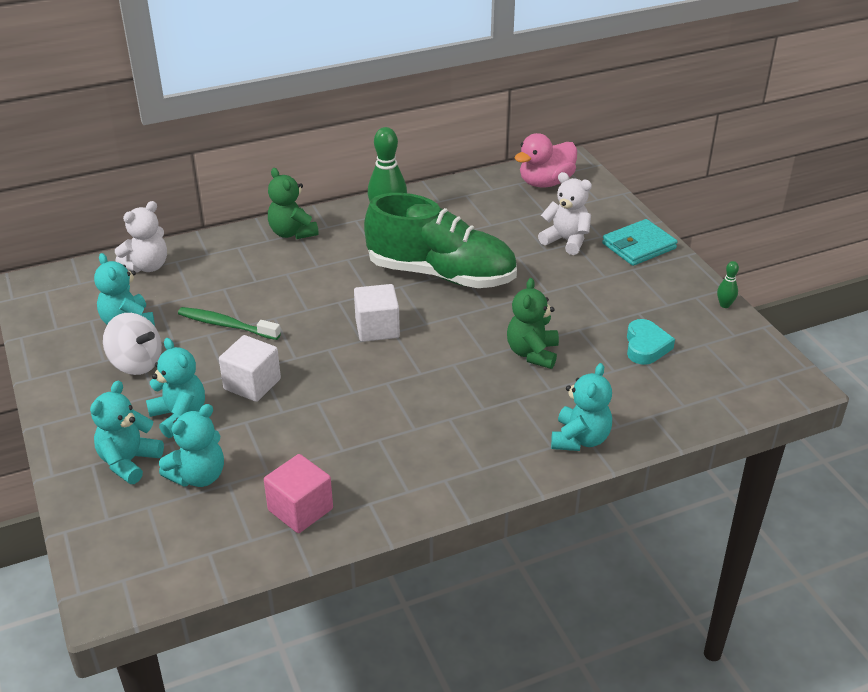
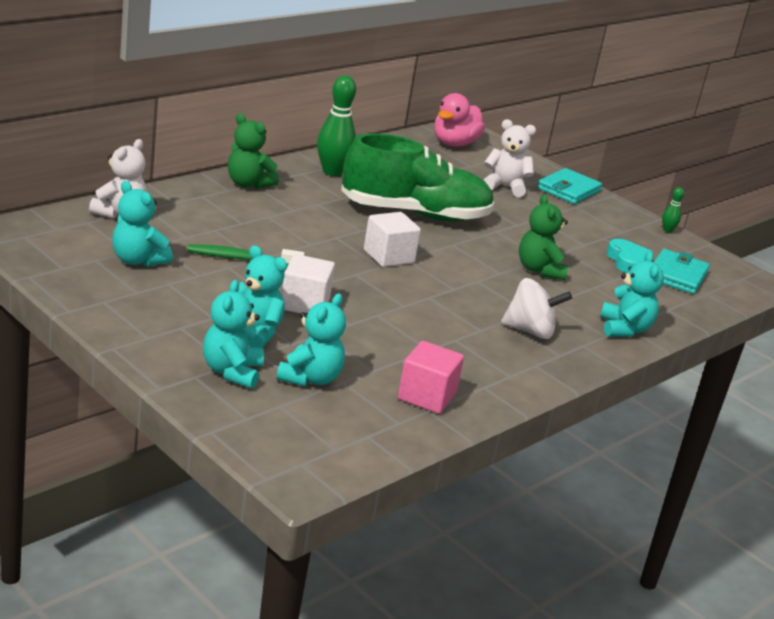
camera: 25 degrees left, 10 degrees down
(136, 363) = (174, 293): white spinning top -> white spinning top (530, 331)
(694, 369) = (677, 275): none -> turquoise wallet

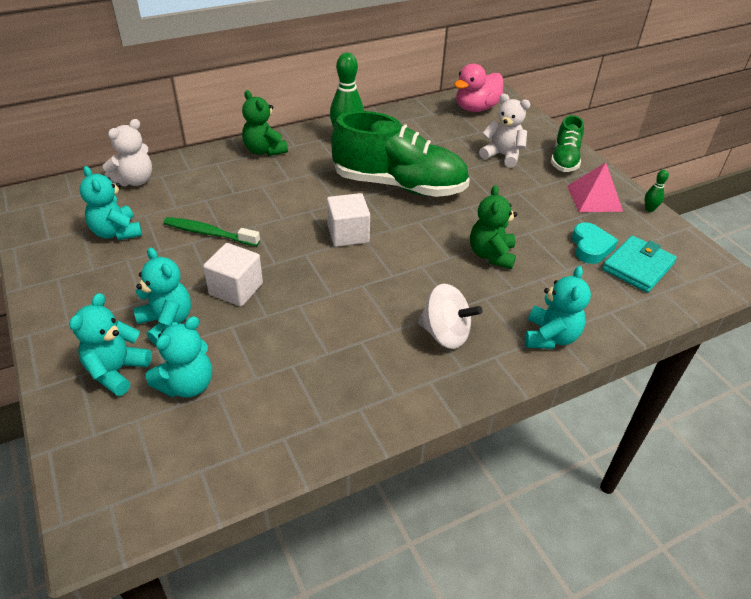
camera: 20 degrees right, 15 degrees up
(426, 396) = (291, 418): pink cube -> none
(568, 190) = (564, 159): turquoise wallet -> green shoe
(612, 222) = (594, 198): none -> pink pyramid

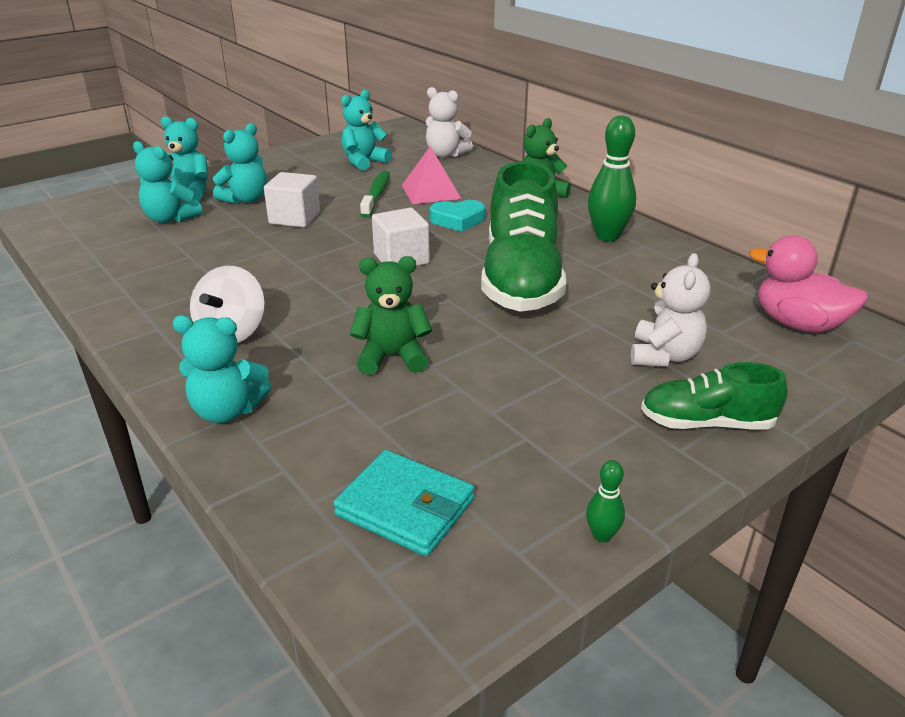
camera: 80 degrees right, 10 degrees down
(590, 247) = (444, 451): turquoise heart -> turquoise heart (458, 220)
(594, 198) = (596, 459): pink pyramid -> pink pyramid (431, 192)

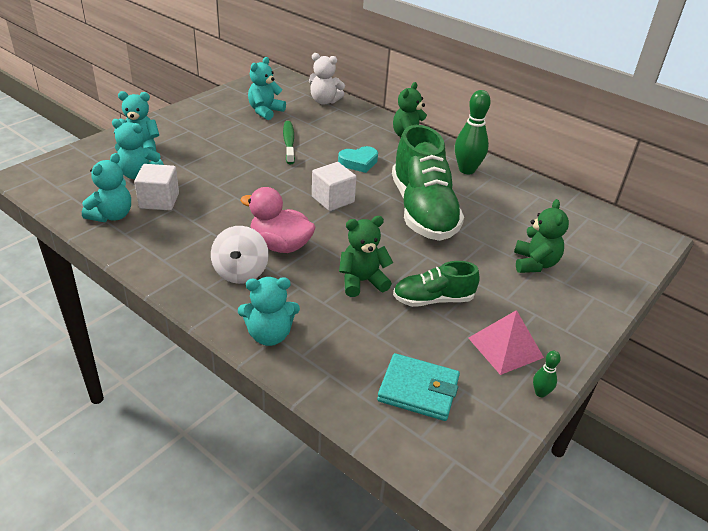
camera: 15 degrees left, 5 degrees up
(246, 199) = (190, 152): turquoise teddy bear -> turquoise teddy bear (112, 215)
(294, 218) = (237, 168): white cube -> white cube (159, 201)
(431, 192) = (328, 137): pink pyramid -> pink pyramid (505, 347)
(664, 356) = (534, 263): white teddy bear -> green teddy bear
(706, 423) = (575, 310): green shoe -> green shoe (433, 299)
(798, 324) = (607, 232): pink duck -> pink duck (280, 245)

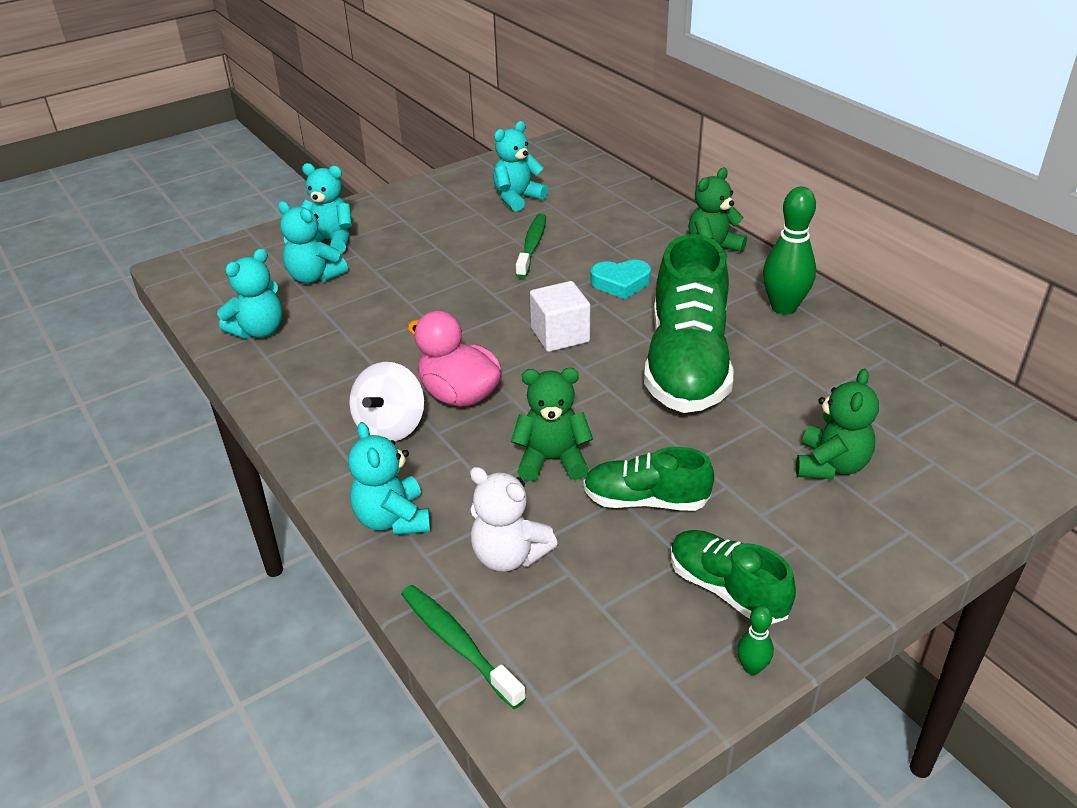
camera: 20 degrees right, 0 degrees up
(159, 201) = (326, 316): white cube -> none
(269, 335) = (393, 519): turquoise teddy bear -> turquoise teddy bear turned 60 degrees clockwise
(324, 101) = (608, 187): white teddy bear -> white teddy bear (509, 556)
(350, 410) = (457, 643): none -> green toothbrush
(418, 390) = (566, 631): turquoise wallet -> none
(505, 347) = (726, 589): pink pyramid -> green shoe

